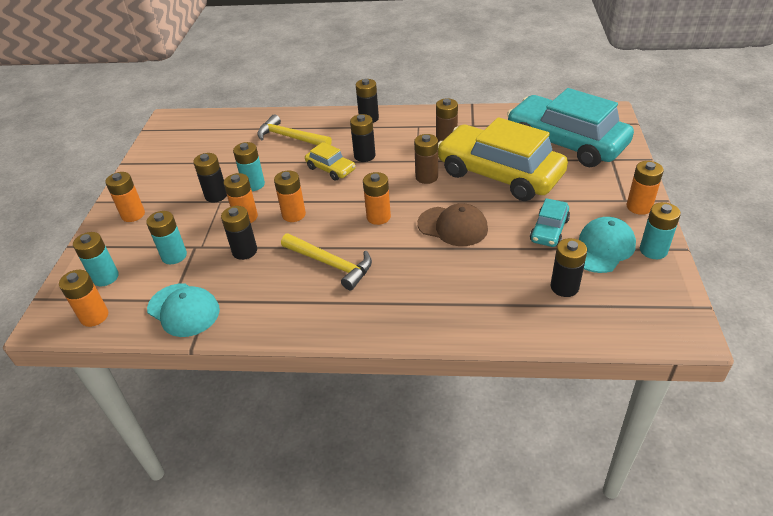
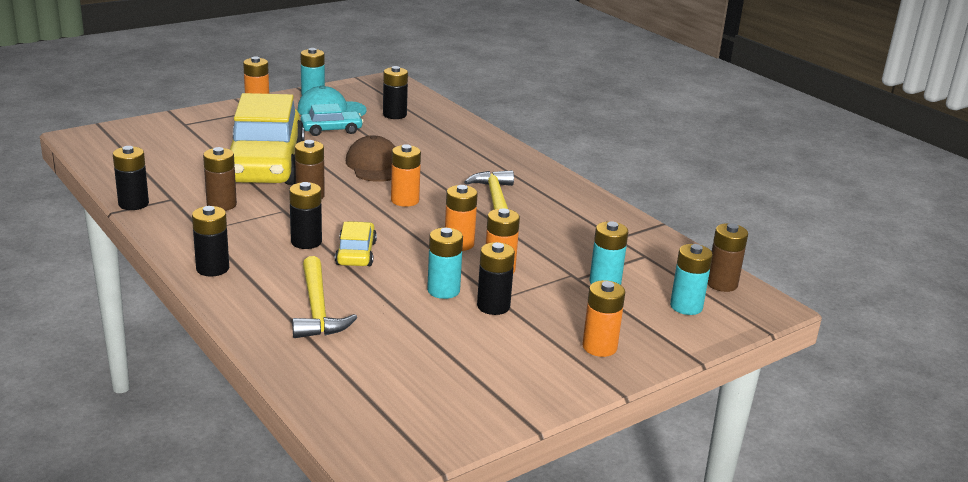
camera: 135 degrees left, 15 degrees down
(94, 316) = (721, 284): orange battery -> brown battery
(183, 310) = (643, 244): turquoise cap -> none
(244, 251) = (542, 247): black battery -> black battery (133, 204)
(565, 143) = (170, 146): turquoise car -> none

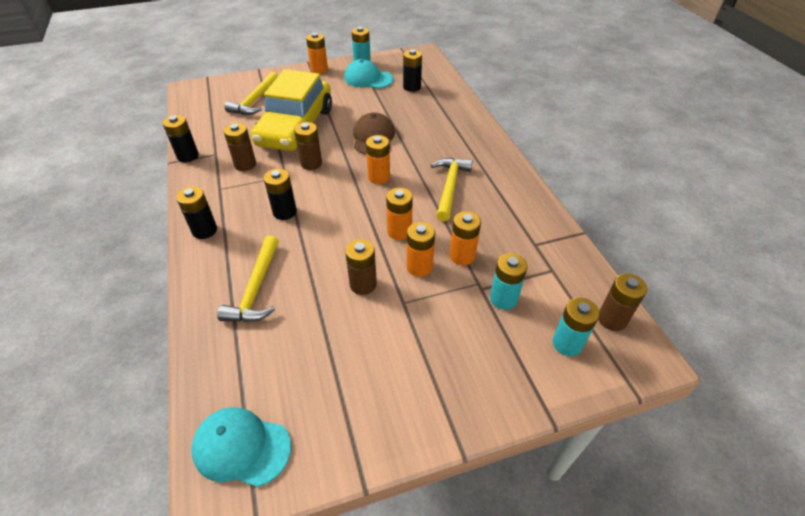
camera: 20 degrees right, 20 degrees up
(188, 142) = (255, 100): none -> yellow hammer
(331, 130) = (359, 98): turquoise car -> none
(356, 253) = (315, 230): yellow car -> none
(388, 426) = (241, 447): none -> turquoise cap
(443, 290) = (363, 284): turquoise battery -> brown battery
(493, 306) = (395, 311): black battery -> none
(599, 347) = (466, 382): orange battery -> orange battery (462, 256)

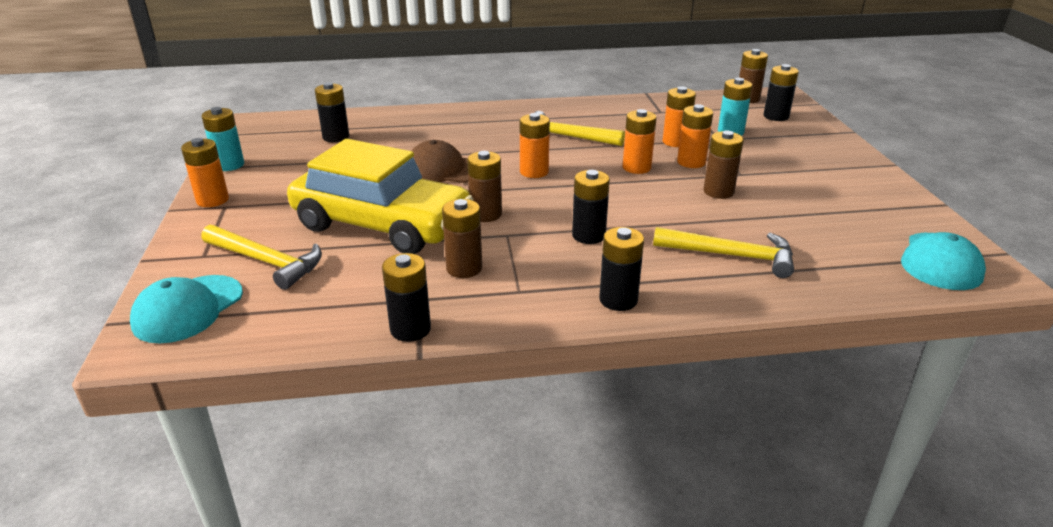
camera: 80 degrees left, 15 degrees down
(368, 78) = (283, 163): turquoise cap -> turquoise cap (188, 309)
(567, 343) = (776, 116): turquoise battery -> black battery

